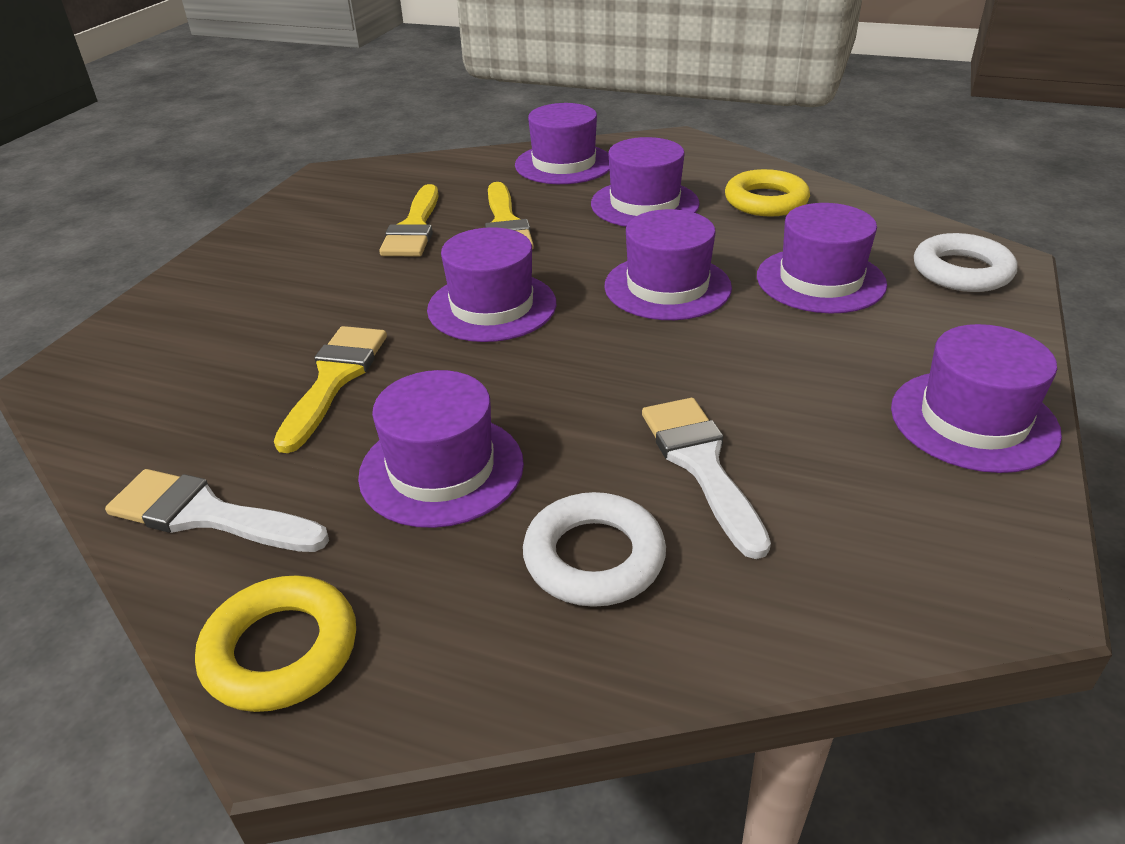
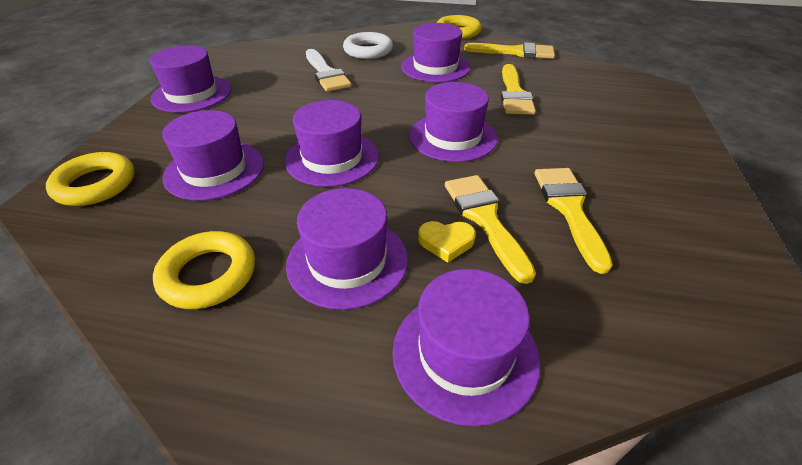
camera: 170 degrees right, 5 degrees up
(207, 515) = (515, 52): white brush -> yellow brush
(552, 211) = (446, 242): none -> yellow heart
(961, 271) = (95, 184): white ring -> yellow ring

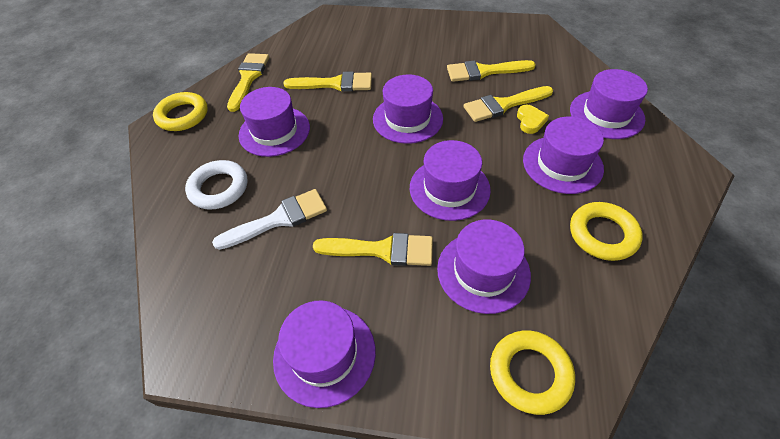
camera: 90 degrees left, 10 degrees up
(270, 117) = (382, 250): none -> yellow brush

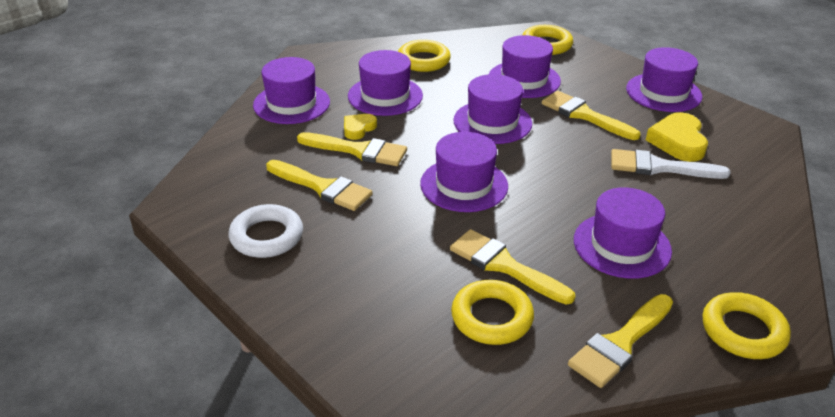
camera: 145 degrees left, 15 degrees down
(219, 188) = (712, 217): white ring -> white ring (266, 236)
(275, 266) = (678, 141): none -> yellow heart
(320, 59) = (491, 317): none -> yellow ring

